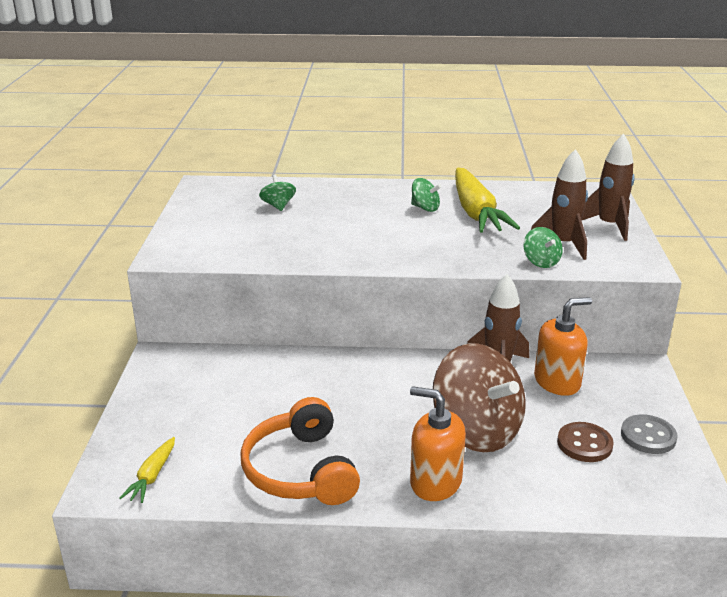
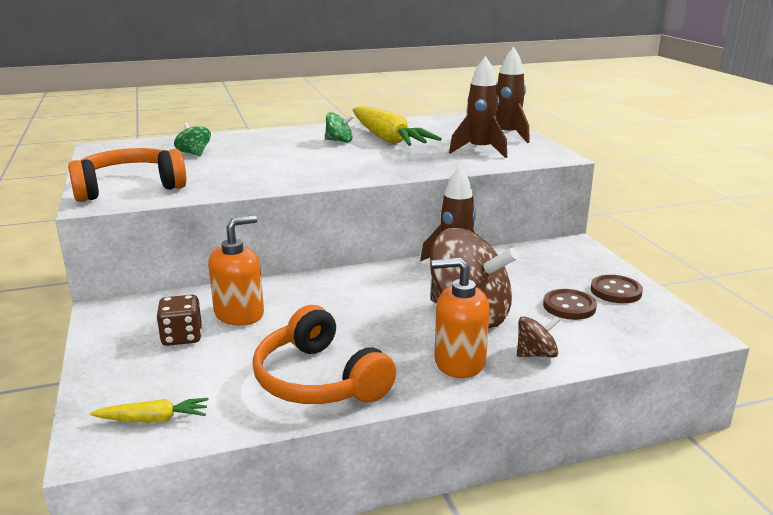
camera: 20 degrees left, 5 degrees down
(152, 476) = (153, 419): yellow carrot -> yellow carrot turned 90 degrees counterclockwise
(201, 242) = (129, 187): none -> orange headphones
(208, 398) = (182, 337): none -> brown dice
(514, 491) = (536, 354): none -> brown spinning top
(541, 262) = (471, 163): green spinning top -> none
(557, 382) = (513, 266): orange soap dispenser -> orange soap dispenser (239, 314)
(648, 436) = (615, 291): grey button -> brown button

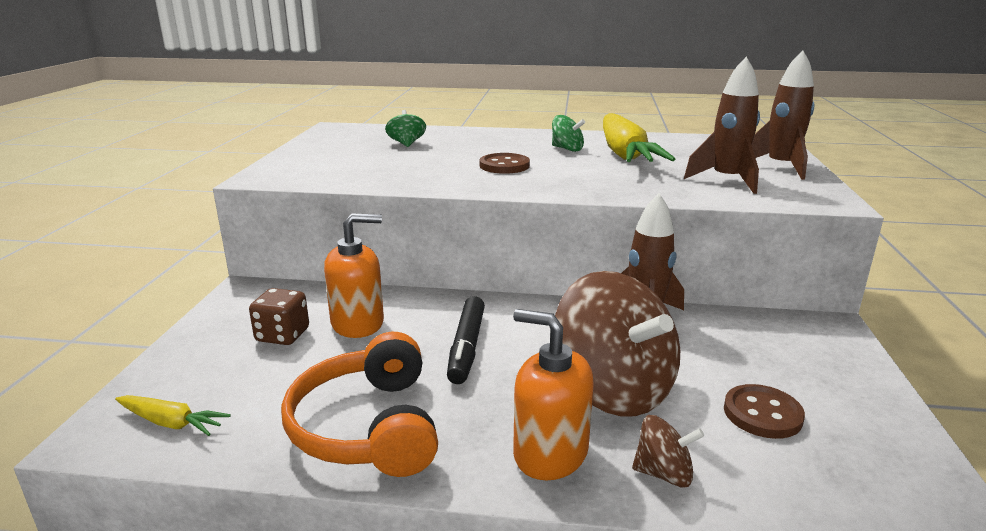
camera: 25 degrees right, 0 degrees up
(129, 187) = (309, 168): orange headphones -> none
(344, 311) = (466, 347): none -> black marker
(615, 291) = (851, 408): brown button -> brown button (504, 166)

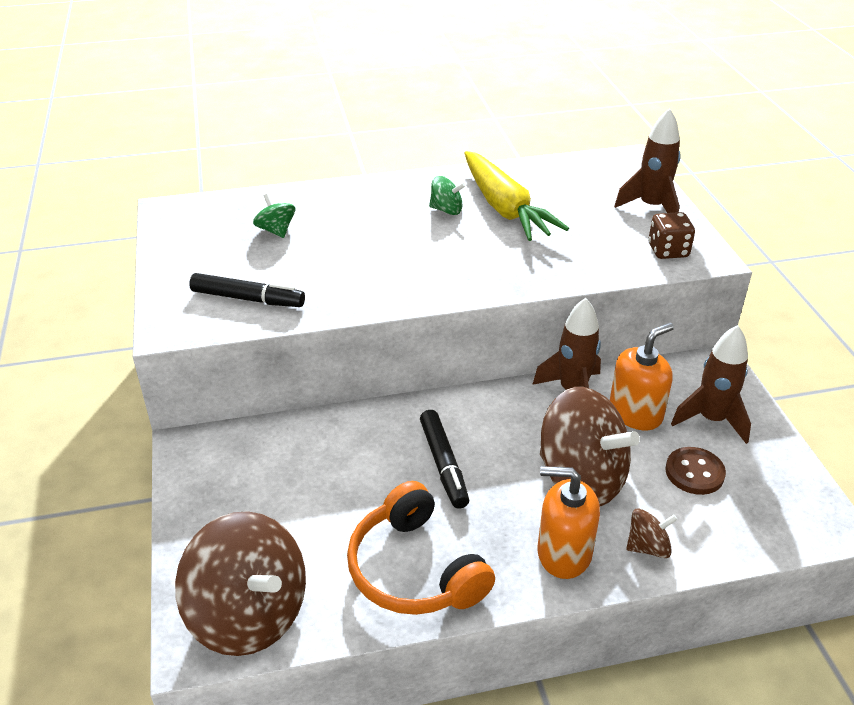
camera: 20 degrees left, 15 degrees up
(171, 423) = (249, 614): yellow carrot -> brown spinning top
(282, 335) = (271, 494): brown dice -> brown dice (668, 251)
(342, 171) = (248, 299): none -> black marker
(358, 323) = (330, 461): orange soap dispenser -> orange soap dispenser (635, 413)
(504, 166) = (403, 254): brown button -> none
(727, 180) = (615, 240): brown rocket -> brown rocket (711, 420)

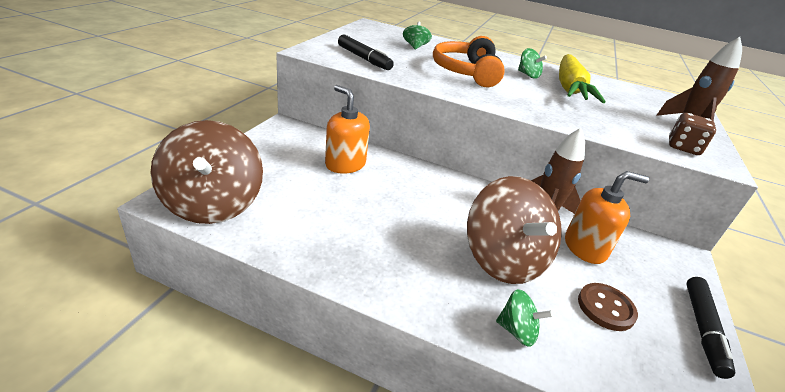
camera: 30 degrees right, 5 degrees down
(414, 569) = (330, 240): orange headphones -> orange headphones (466, 72)
(443, 464) = (413, 202): black marker -> black marker (702, 329)
(563, 553) = (443, 293): orange soap dispenser -> orange soap dispenser (345, 164)
(648, 547) = (517, 331): brown spinning top -> green spinning top
(711, 420) = (651, 284): brown rocket -> none

